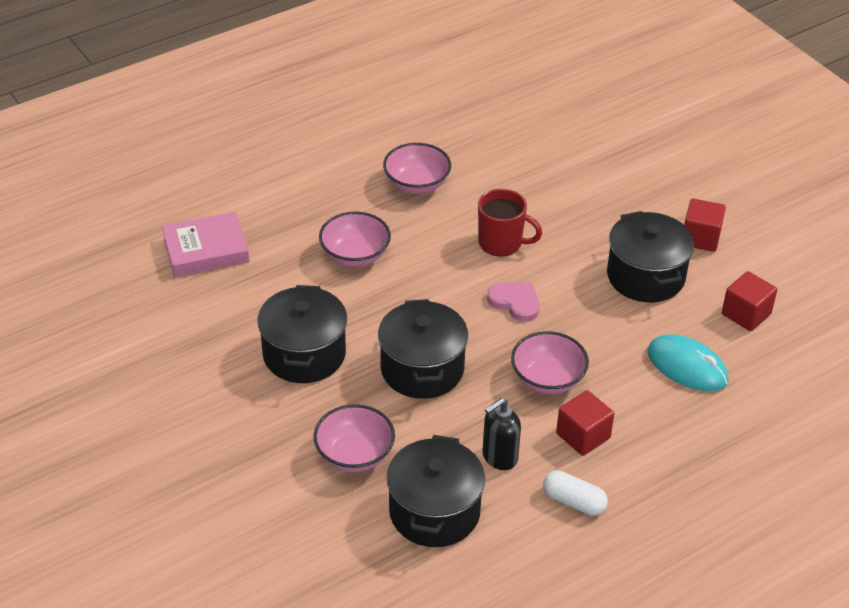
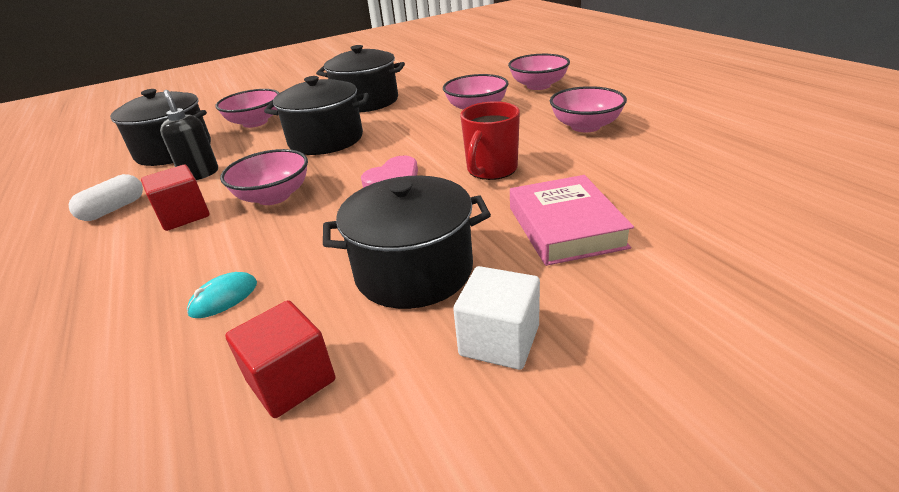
camera: 100 degrees right, 10 degrees down
(206, 250) = (486, 68): pink book -> pink book (566, 227)
(292, 208) = (538, 86): none -> pink bowl
(687, 366) = (224, 298): turquoise mouse -> turquoise mouse, size x0.55
(700, 238) = (499, 340): red cube -> white cube

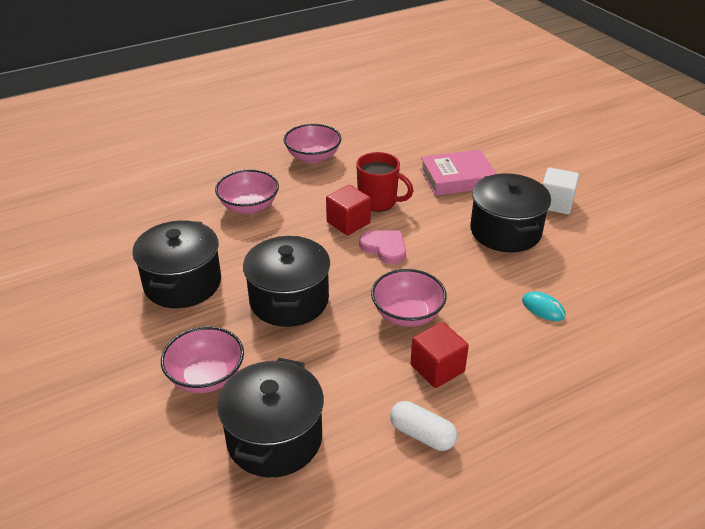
camera: 95 degrees left, 5 degrees up
(200, 174) = (350, 386): black soap dispenser -> none
(291, 380) = (599, 265): red cube -> red cube (348, 223)
(538, 86) = (204, 171): pink bowl -> none

